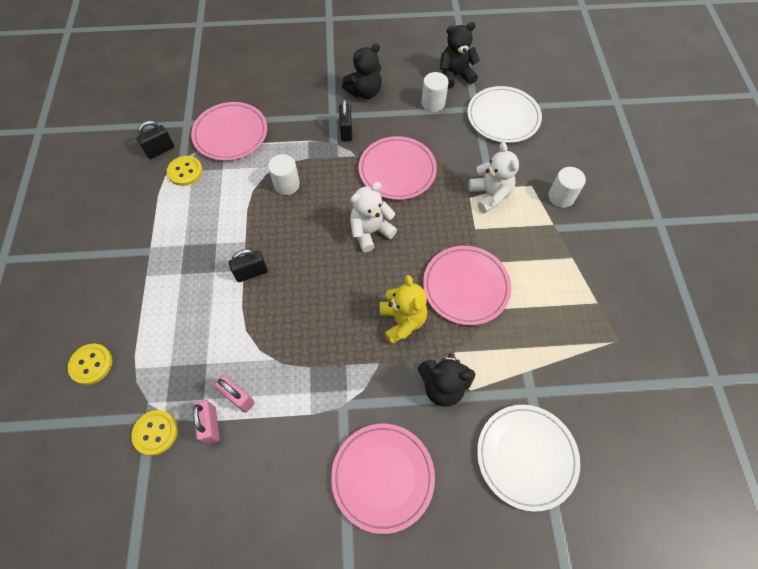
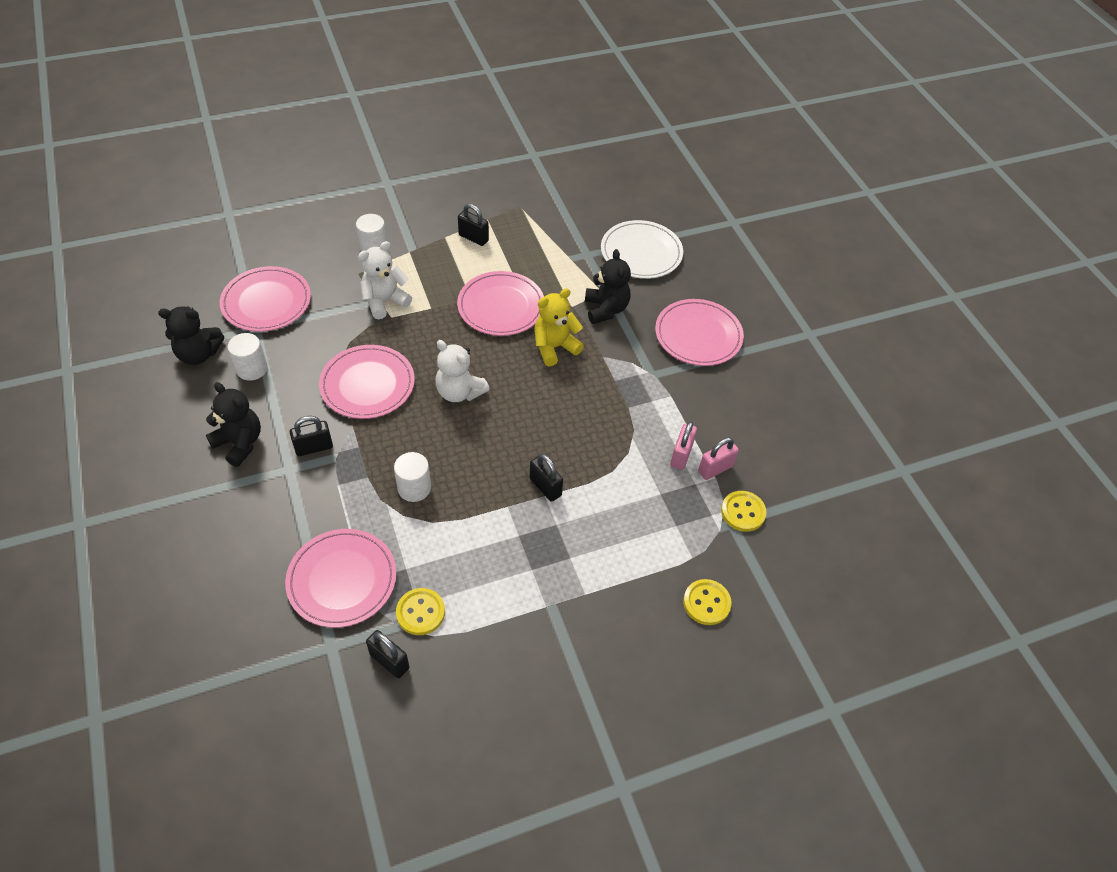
camera: 110 degrees left, 10 degrees down
(455, 75) = (198, 354): black teddy bear -> black teddy bear turned 60 degrees counterclockwise
(503, 117) = (266, 302): white plate -> pink plate
(568, 283) = (473, 238): none -> black padlock

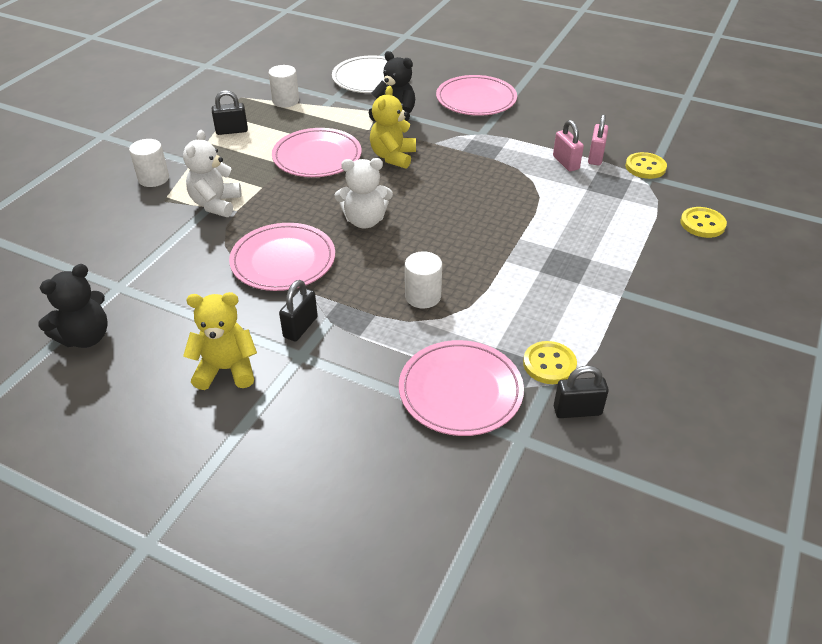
camera: 40 degrees left, 10 degrees down
(239, 443) = (226, 369): black teddy bear -> yellow teddy bear
(252, 369) = (158, 314): white cylinder -> white cylinder (285, 101)
(266, 302) = (102, 264): pink plate -> none
(545, 487) = (512, 233): black padlock -> none

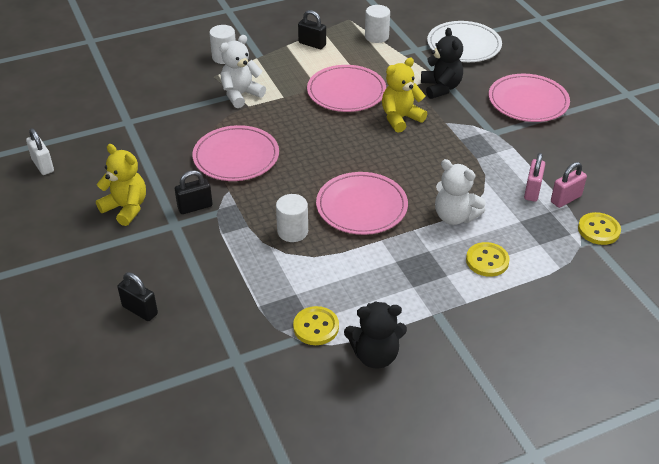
camera: 40 degrees right, 0 degrees up
(66, 382) = (43, 165): none -> white padlock
(85, 337) = (79, 144): black teddy bear -> black teddy bear (375, 355)
(365, 221) = (320, 157): white teddy bear -> white teddy bear (454, 216)
(460, 391) = (238, 306): pink plate -> pink plate (361, 206)
(577, 411) = (293, 367): black padlock -> black padlock (140, 310)
(702, 224) = (581, 302): yellow button -> yellow button (487, 261)

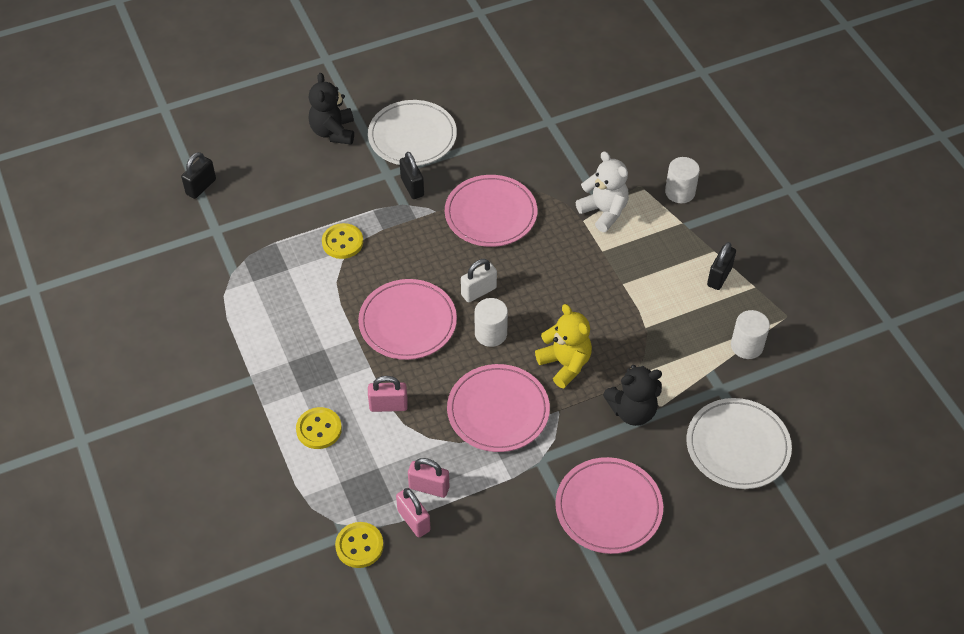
camera: 90 degrees right, 10 degrees up
(43, 165) = (476, 69): white padlock -> white padlock (478, 291)
(126, 208) = (412, 136): yellow teddy bear -> white plate
(140, 310) = (279, 161): black padlock -> black padlock (201, 187)
(292, 231) = (372, 265): white cylinder -> white cylinder (490, 334)
(316, 327) = (245, 284): yellow button -> yellow button (342, 242)
(346, 92) = (616, 311): pink plate -> pink plate (498, 411)
(375, 355) = (206, 328): black teddy bear -> black teddy bear (333, 132)
(454, 216) = (388, 406): white teddy bear -> pink padlock

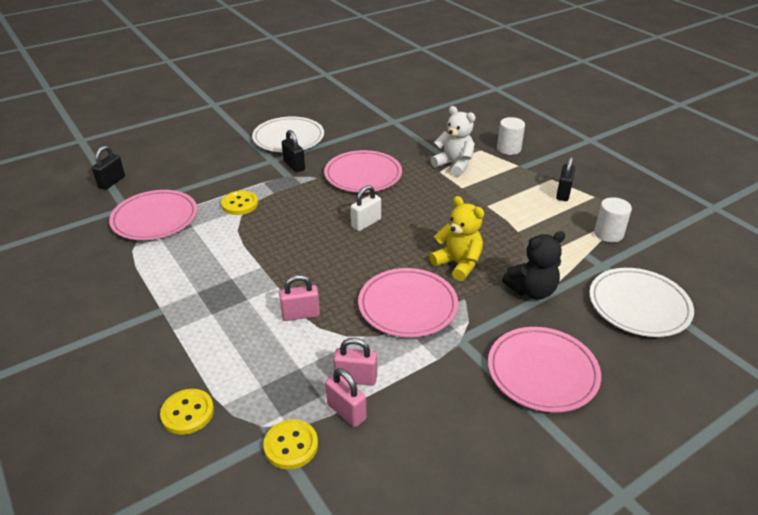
camera: 10 degrees left, 15 degrees down
(319, 429) = (233, 342): yellow button -> yellow button (187, 413)
(333, 132) = (224, 141): black teddy bear -> none
(407, 322) = (307, 250): pink plate -> pink plate (155, 218)
(490, 334) = (384, 250): white cylinder -> none

